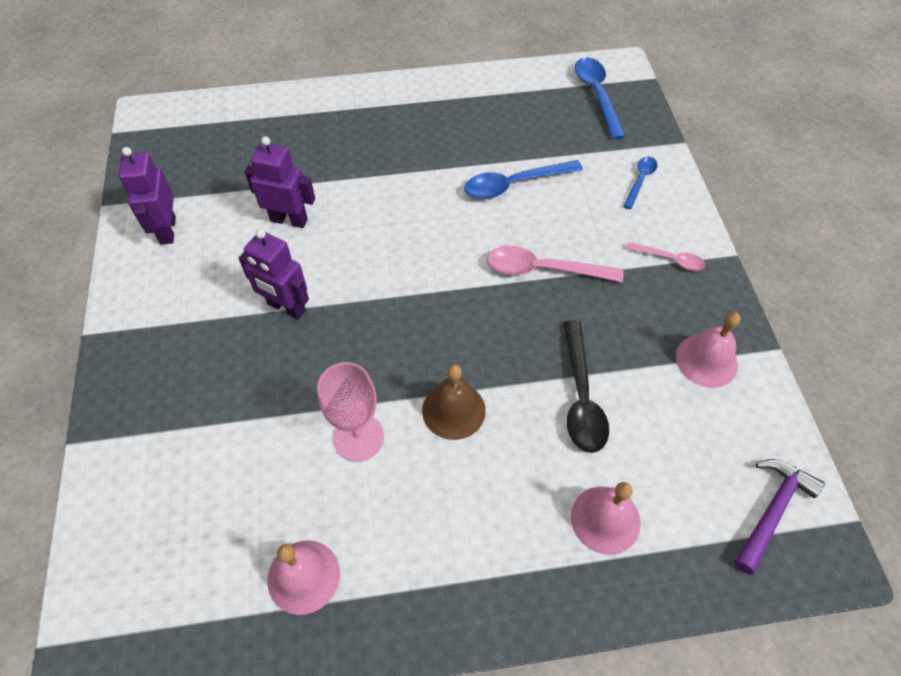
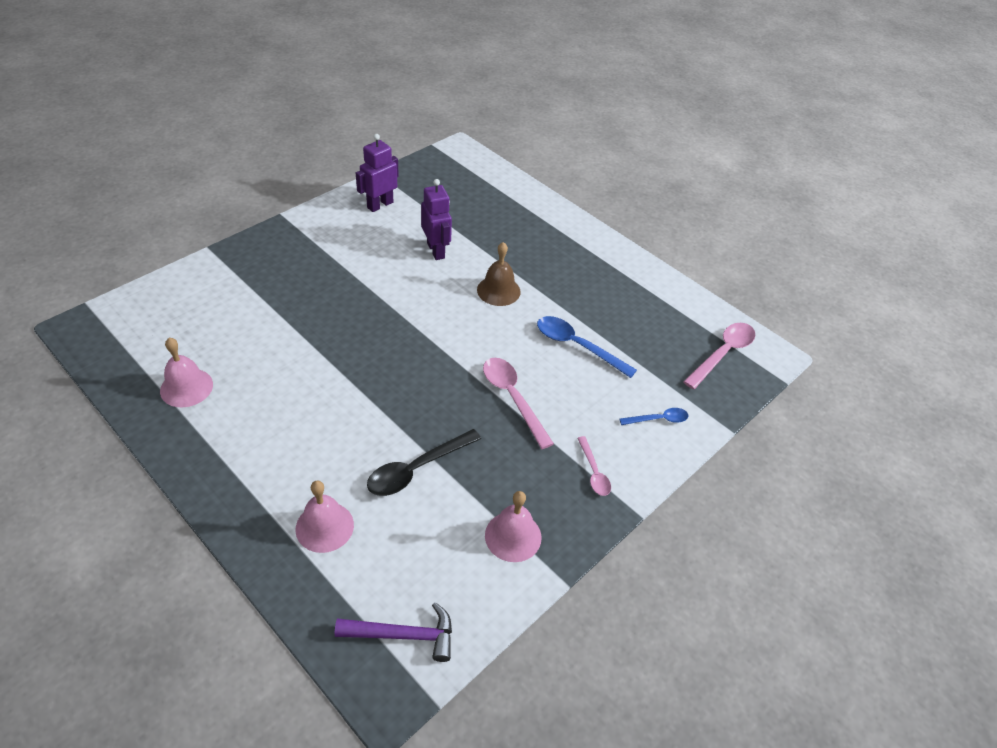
camera: 50 degrees right, 10 degrees down
(286, 307) = (367, 284): purple robot -> none
(358, 437) = (297, 365): pink goblet -> none
(453, 410) = (352, 403): brown bell -> brown bell (498, 290)
(597, 95) = (723, 354): blue spoon -> pink spoon

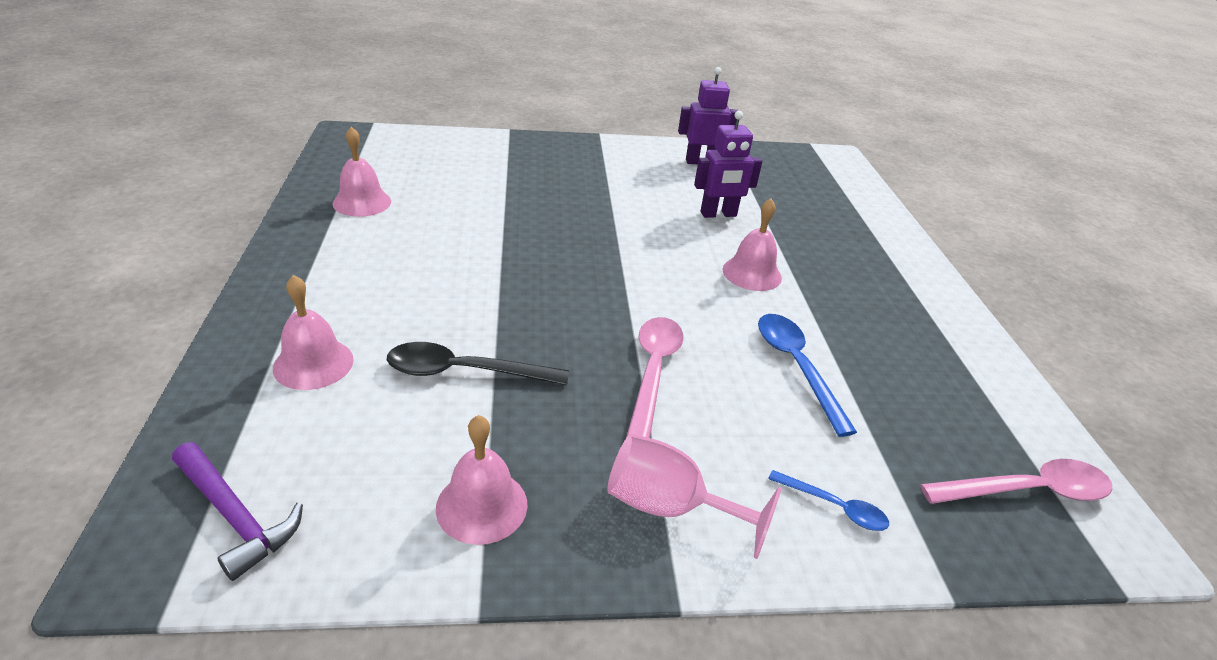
camera: 40 degrees right, 10 degrees down
(436, 251) = (718, 214): purple robot -> purple robot turned 60 degrees clockwise
(498, 290) = (752, 273): brown bell -> pink bell
(594, 472) = (669, 507): pink spoon -> pink goblet

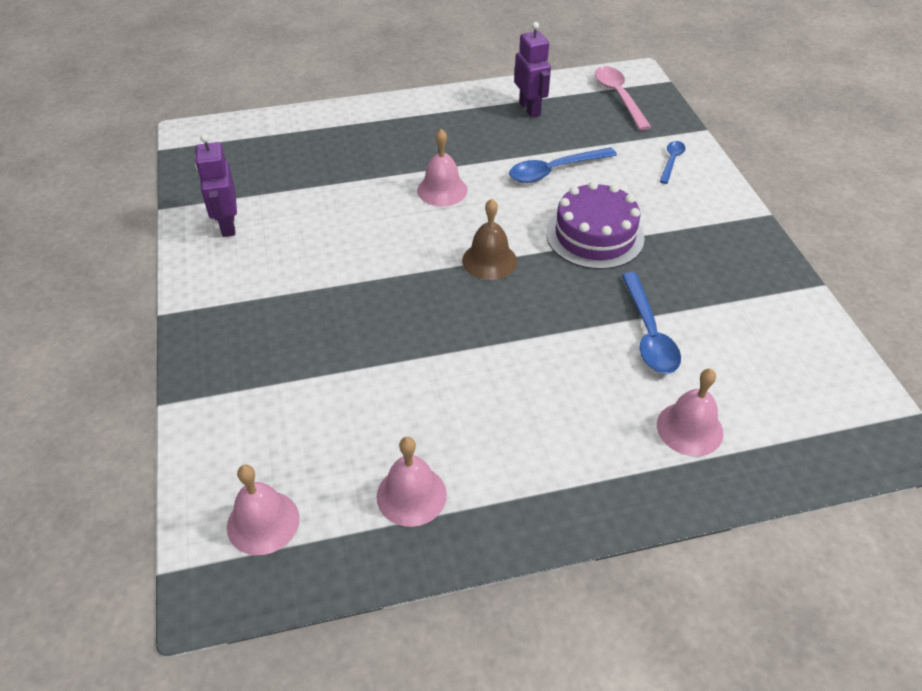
camera: 95 degrees left, 10 degrees up
(235, 516) = (842, 410): purple hammer -> none
(465, 372) = (648, 333): black spoon -> blue spoon
(482, 505) = (759, 297): pink bell -> pink bell (263, 522)
(624, 283) = (489, 260): none -> brown bell
(653, 371) = (595, 236): pink spoon -> purple cake
(669, 507) = (710, 221): pink goblet -> none
(718, 214) = (345, 210): purple robot -> purple robot (530, 109)

